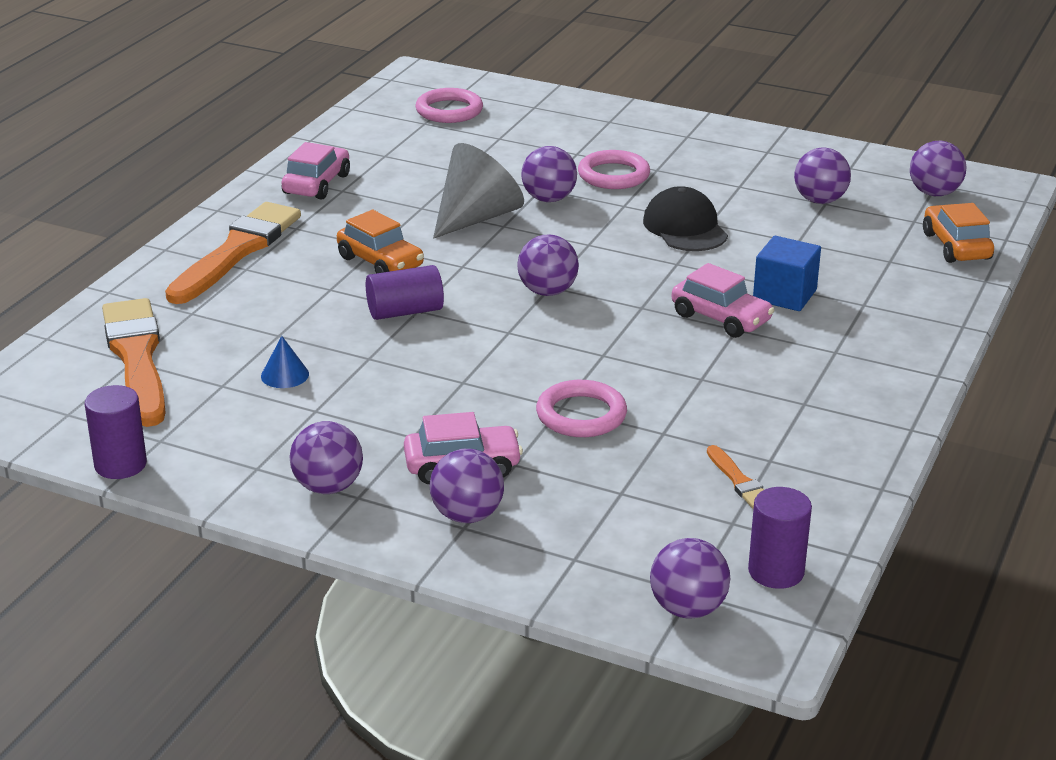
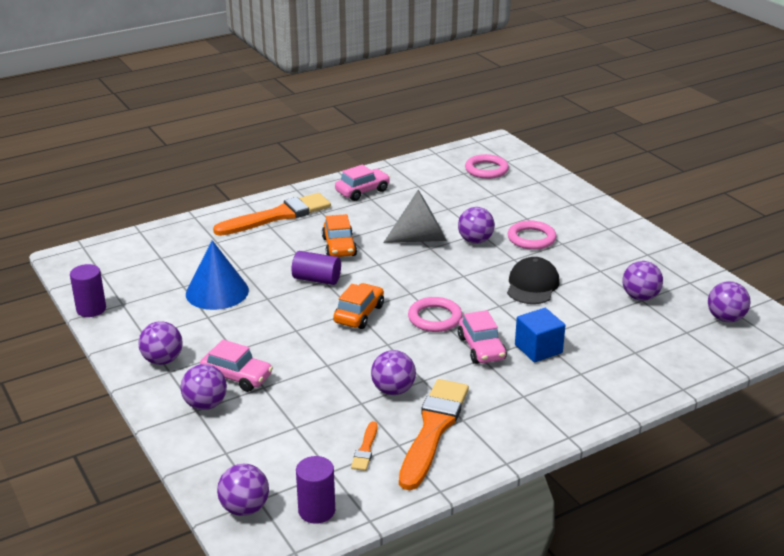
camera: 35 degrees right, 0 degrees up
(137, 358) = (164, 257): orange brush -> orange brush (433, 430)
(285, 375) = (217, 292): blue cone -> blue cone, size x2.19
(547, 291) = (404, 295): purple ball -> purple ball (393, 390)
(581, 415) = (331, 374): pink ring -> pink ring (435, 318)
(956, 246) = (693, 359): orange car -> orange car (359, 314)

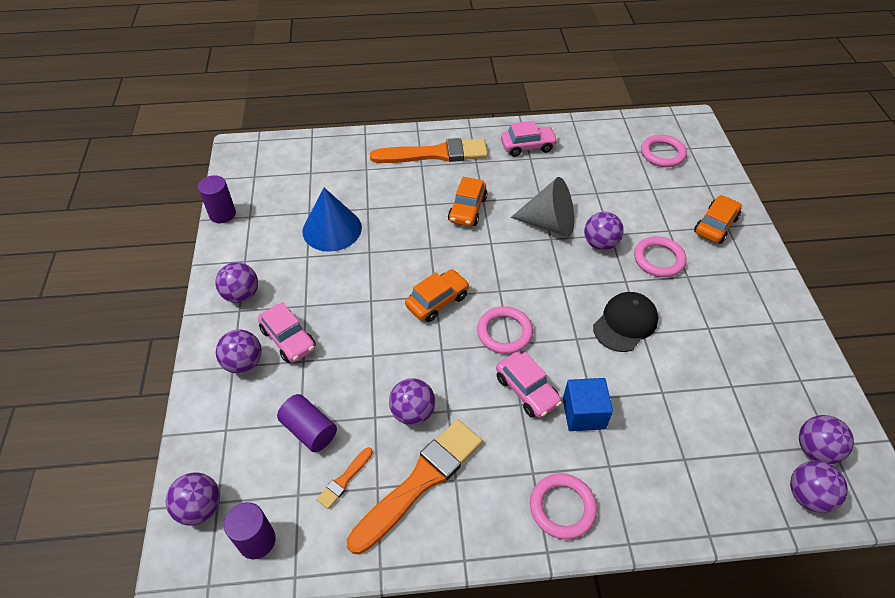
camera: 25 degrees right, 20 degrees up
(316, 279) = (424, 243): purple cylinder -> purple cylinder (309, 430)
(481, 348) = (527, 390): pink car -> pink car turned 45 degrees counterclockwise
(561, 408) = (562, 507): none -> pink ring
(562, 206) = (715, 225): none -> orange car
(640, 297) = (732, 381): purple ball -> purple ball (807, 495)

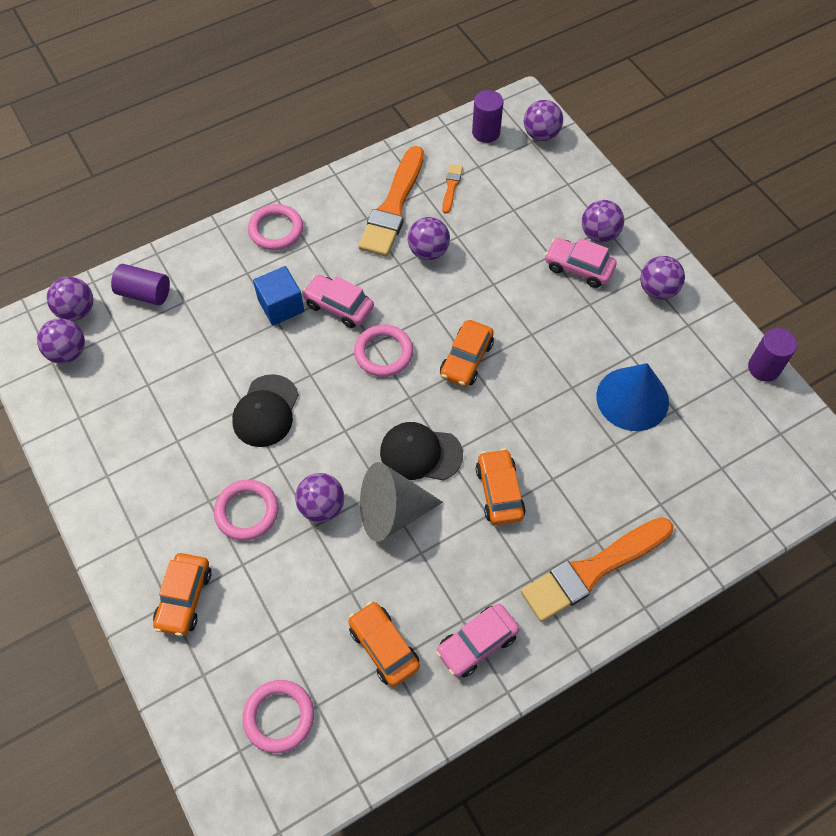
camera: 155 degrees right, 10 degrees up
(309, 430) = (503, 207): purple cylinder -> purple cylinder (144, 293)
(511, 250) = (420, 453): none -> black cap
(586, 162) = (383, 647): none -> orange car

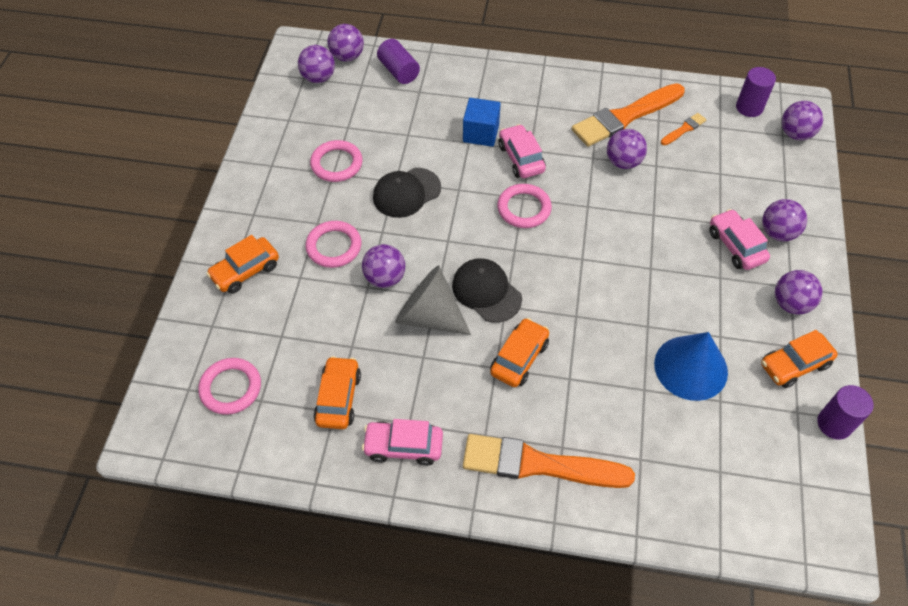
camera: 40 degrees right, 5 degrees down
(276, 230) = (524, 83): pink ring -> pink ring (336, 164)
(466, 359) = (581, 252): orange car -> orange car (794, 365)

